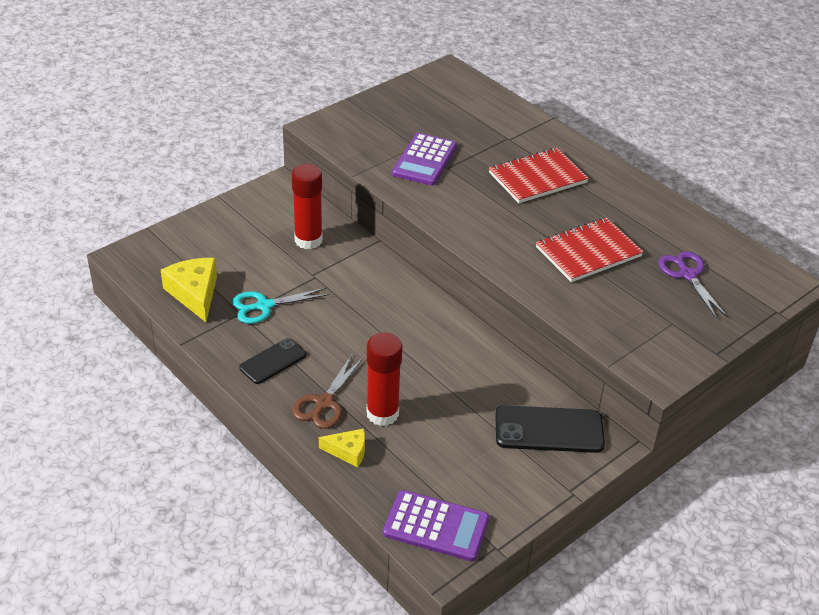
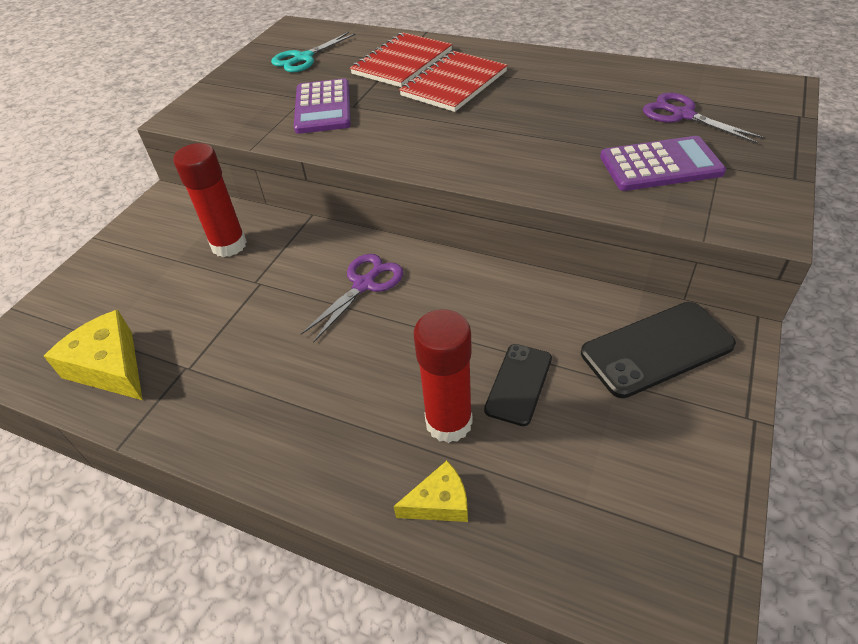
camera: 20 degrees left, 5 degrees up
(264, 306) = (213, 344): turquoise scissors -> turquoise scissors (303, 58)
(273, 361) = (262, 414): black phone -> black phone (518, 384)
(324, 403) = (364, 443): brown scissors -> none
(385, 307) = (364, 284): none -> purple scissors
(436, 526) = (636, 564): purple calculator -> purple calculator (660, 165)
(588, 252) = (566, 131): red notebook -> red notebook (402, 62)

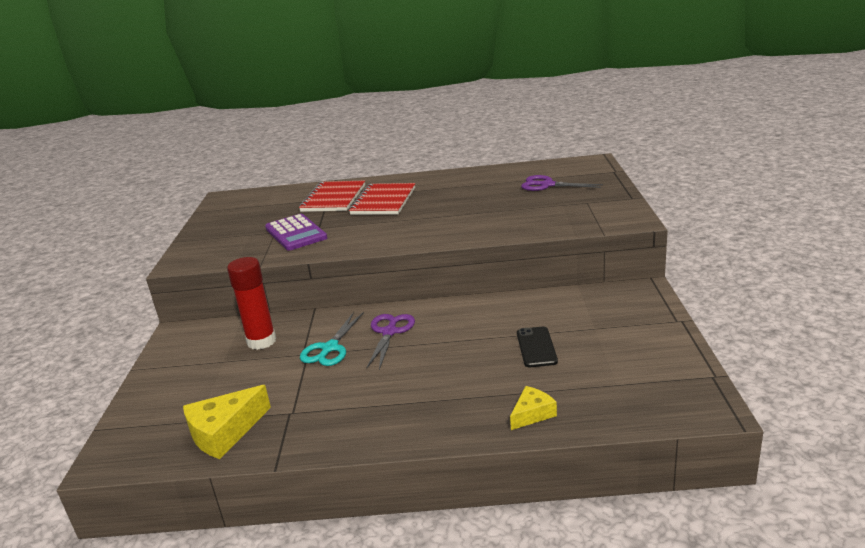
camera: 25 degrees left, 20 degrees down
(110, 367) = (225, 432): yellow cheese -> yellow cheese turned 60 degrees counterclockwise
(303, 58) = (251, 211): turquoise scissors -> turquoise scissors (330, 348)
(449, 422) = (507, 378): red glue stick -> none
(656, 349) = (605, 307): black phone -> none
(660, 165) = (553, 209): purple calculator -> none

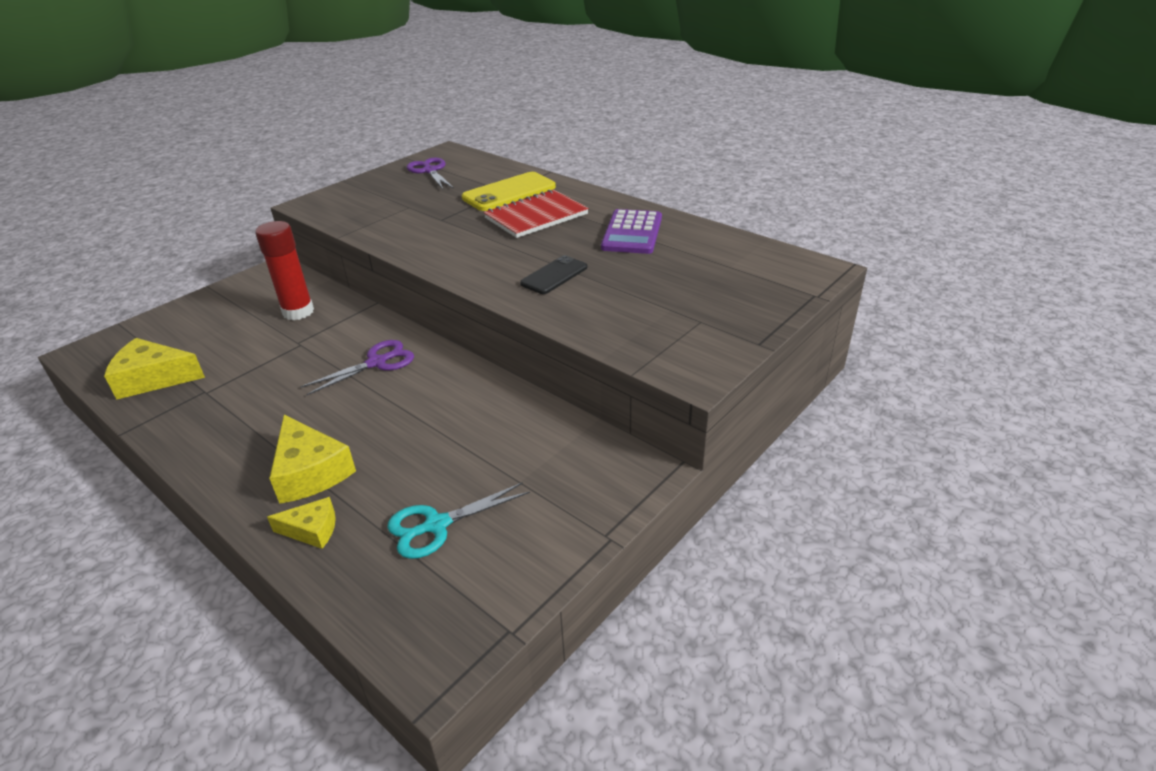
camera: 40 degrees right, 10 degrees up
(295, 233) = (417, 216): purple calculator -> purple calculator (632, 233)
(330, 348) = (319, 349): turquoise scissors -> turquoise scissors (436, 525)
(334, 198) = (509, 192): red notebook -> yellow phone
(469, 396) = (310, 472): none -> yellow cheese
(536, 347) = (438, 463): black phone -> black phone (554, 275)
(547, 185) = (707, 275): purple scissors -> purple scissors (430, 171)

